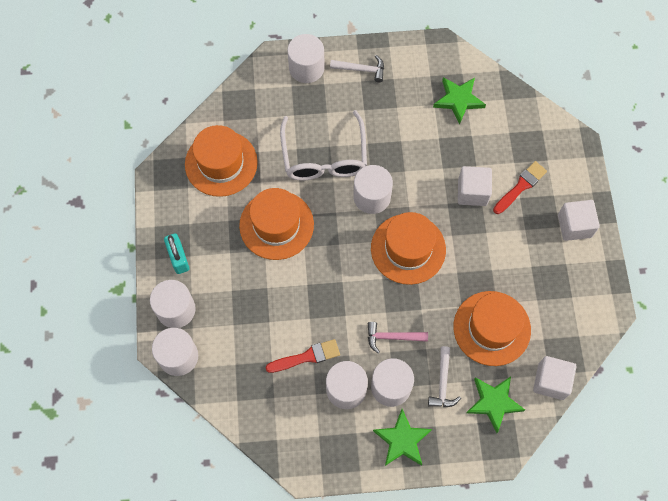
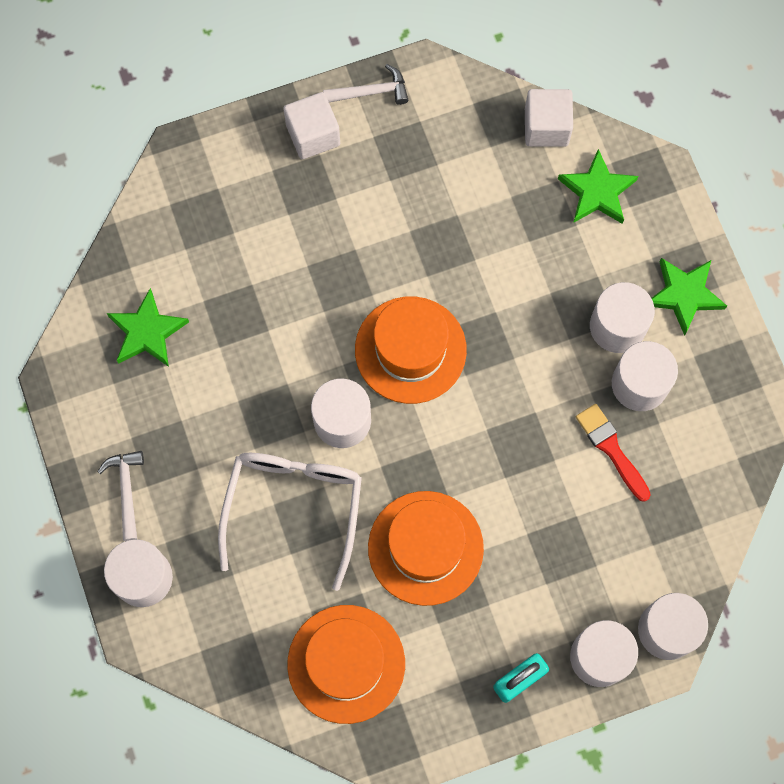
camera: 105 degrees left, 5 degrees up
(324, 156) = (293, 507): white glasses -> white glasses turned 60 degrees counterclockwise
(392, 337) = (548, 340): pink hammer -> none
(443, 382) = (590, 260): white hammer -> white hammer (371, 92)
(472, 192) = (297, 280): white cube -> none
(491, 328) = (495, 214): orange hat -> none
(520, 186) = (270, 216): red brush -> none

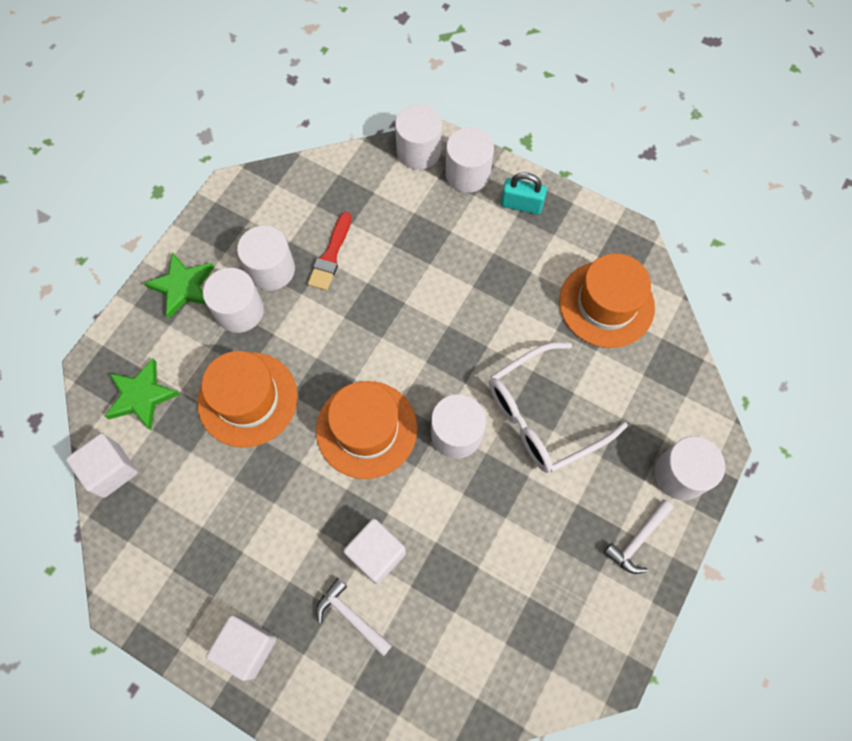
camera: 130 degrees left, 5 degrees down
(147, 332) = (515, 634): green star -> none
(299, 278) = (376, 554): none -> white cube
(371, 92) = (173, 632): white hammer -> white hammer (351, 617)
(425, 548) = (493, 314): orange hat -> orange hat (248, 399)

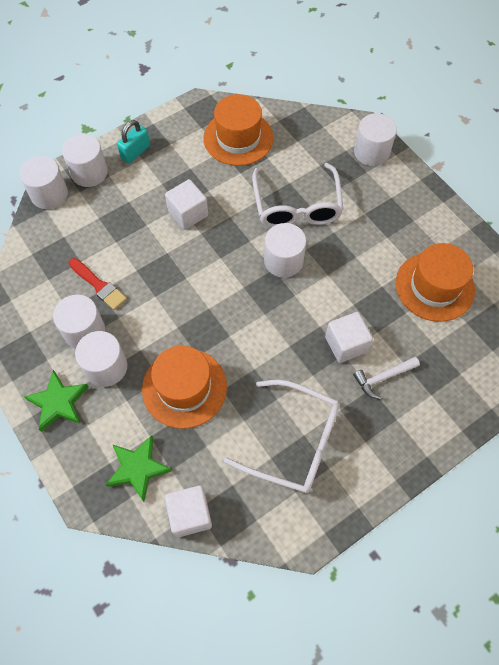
camera: 65 degrees left, 5 degrees down
(230, 544) = (294, 442): none -> white glasses
(247, 647) = (376, 456): white cube -> white cube (188, 213)
(366, 429) = (251, 315): orange hat -> orange hat (434, 286)
(638, 540) = (402, 192): white hammer -> none

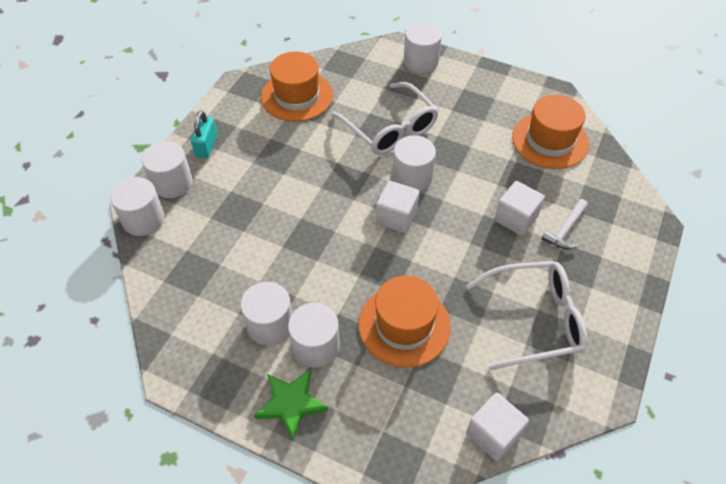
camera: 30 degrees left, 10 degrees down
(99, 285) = (254, 277): red brush -> none
(138, 468) = (414, 420): green star -> none
(188, 213) = (296, 176): white cube -> white cube (396, 217)

